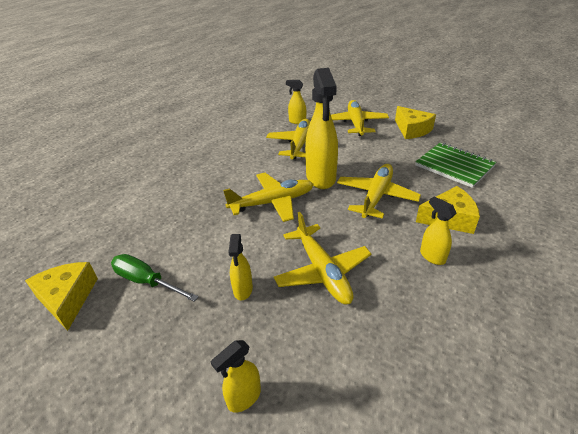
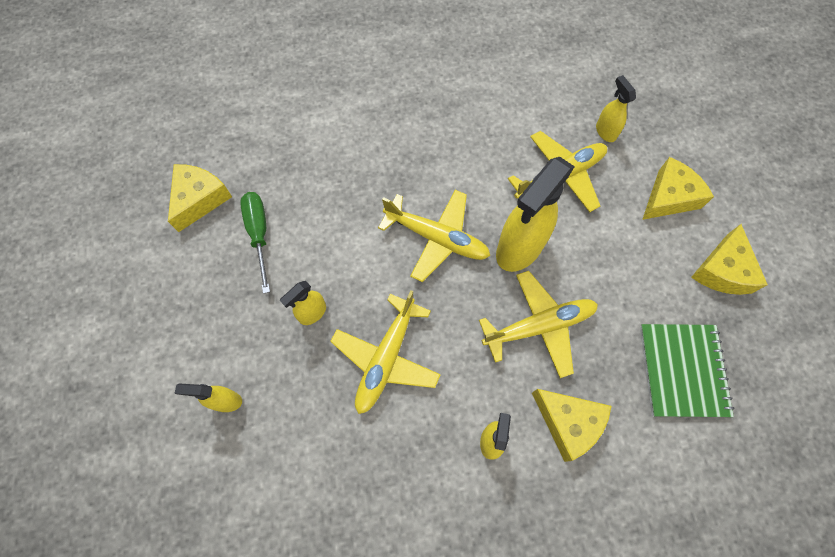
camera: 45 degrees right, 30 degrees up
(356, 124) = (669, 197): yellow plane -> yellow cheese

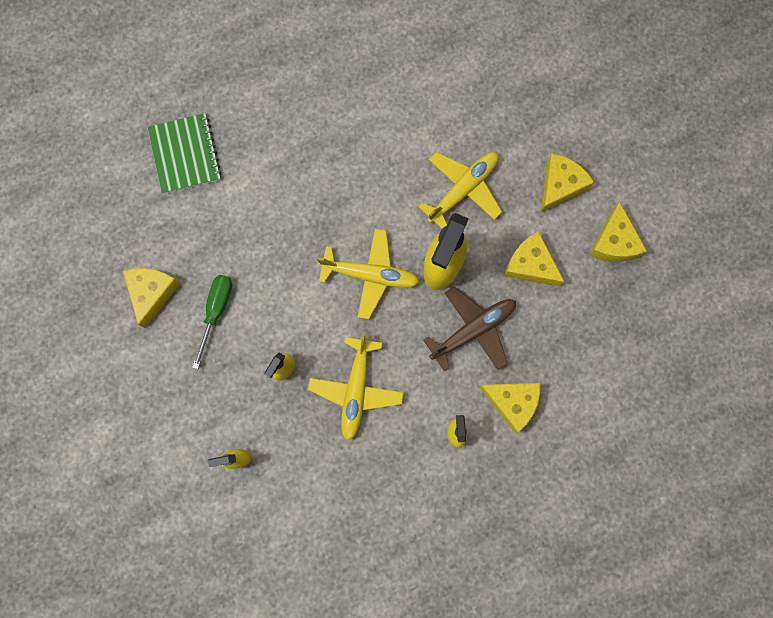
camera: 15 degrees left, 10 degrees up
(259, 234) = (216, 311): green screwdriver -> green screwdriver turned 45 degrees clockwise
(538, 326) = (472, 330): yellow plane -> brown plane
(605, 131) = (494, 134): yellow spray bottle -> none
(620, 271) = (530, 265): none -> yellow cheese
(682, 370) = (593, 336): green notebook -> green notebook (185, 154)

